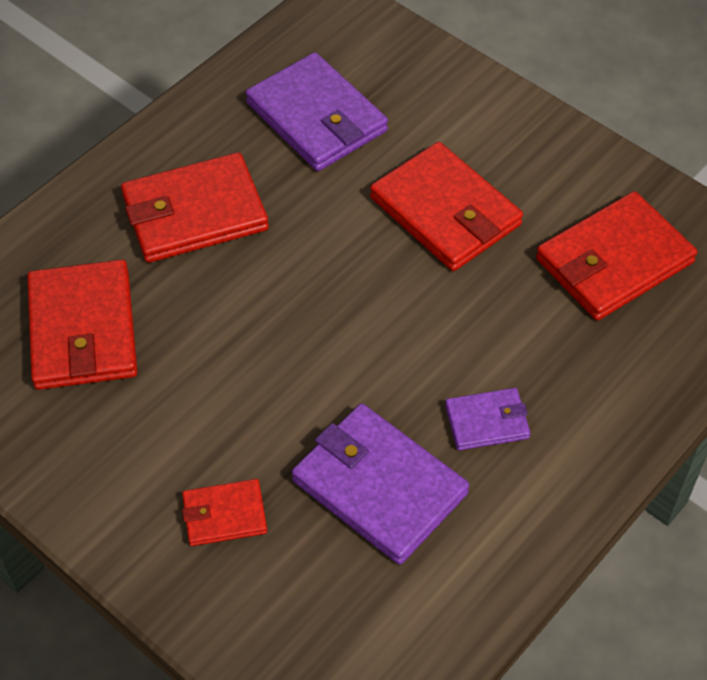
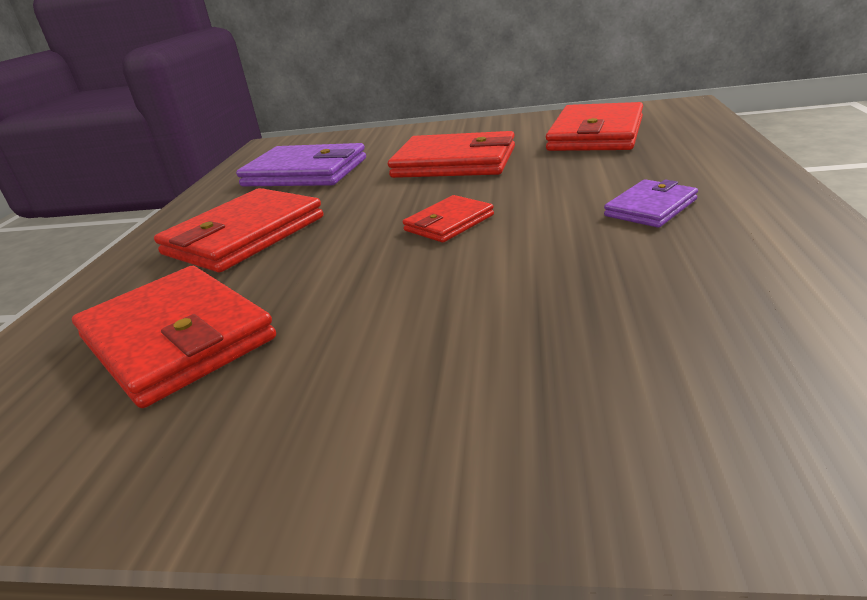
camera: 30 degrees left, 25 degrees down
(224, 515) = (516, 379): red wallet -> red wallet (449, 223)
(379, 486) = (637, 275): purple wallet -> none

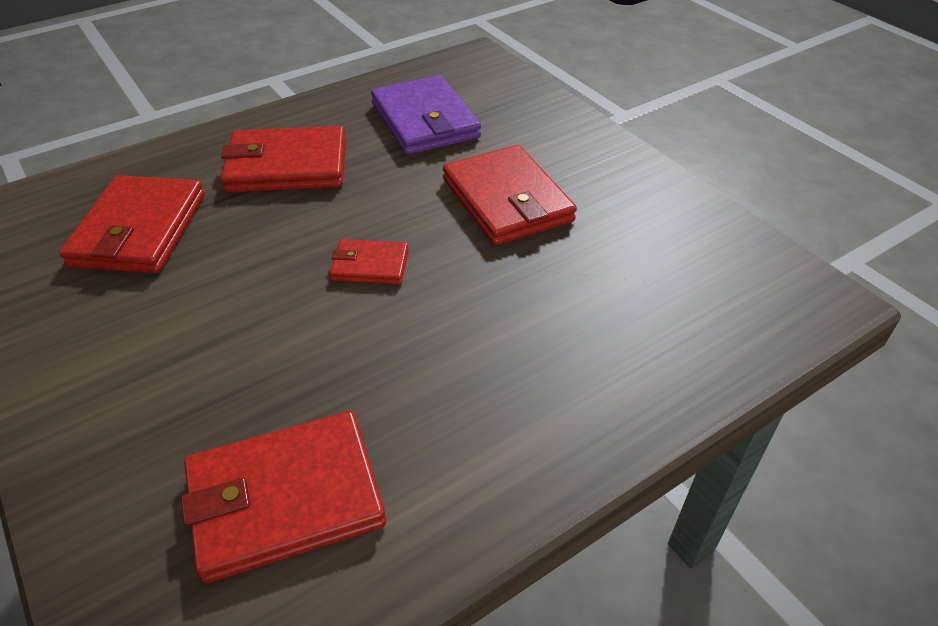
camera: 45 degrees right, 15 degrees up
(595, 134) = (657, 265): red wallet -> red wallet (285, 498)
(651, 208) = (474, 381): purple wallet -> none

